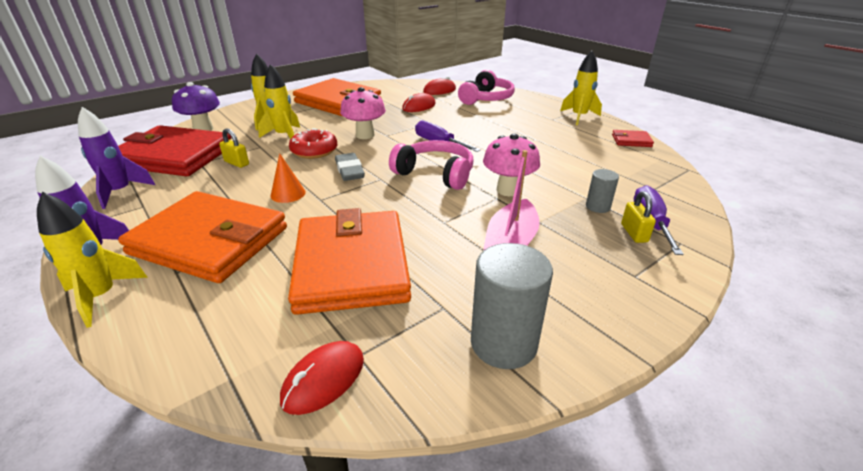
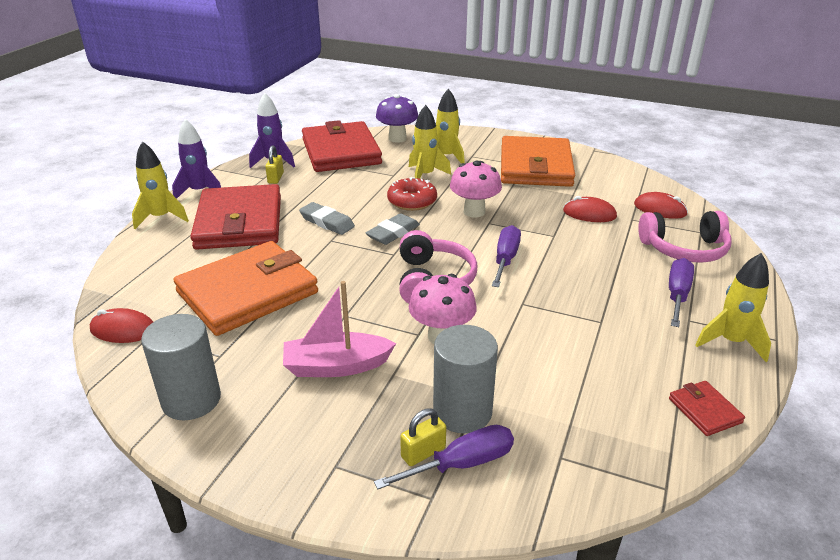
camera: 60 degrees right, 0 degrees up
(209, 241) = (239, 222): orange wallet -> red wallet
(236, 163) = (355, 179): yellow padlock -> yellow padlock (275, 178)
(288, 194) = (327, 222): orange cone -> grey eraser
(527, 114) = (677, 295): none -> purple screwdriver
(597, 207) = (462, 412): grey cylinder -> grey cylinder, size x1.89

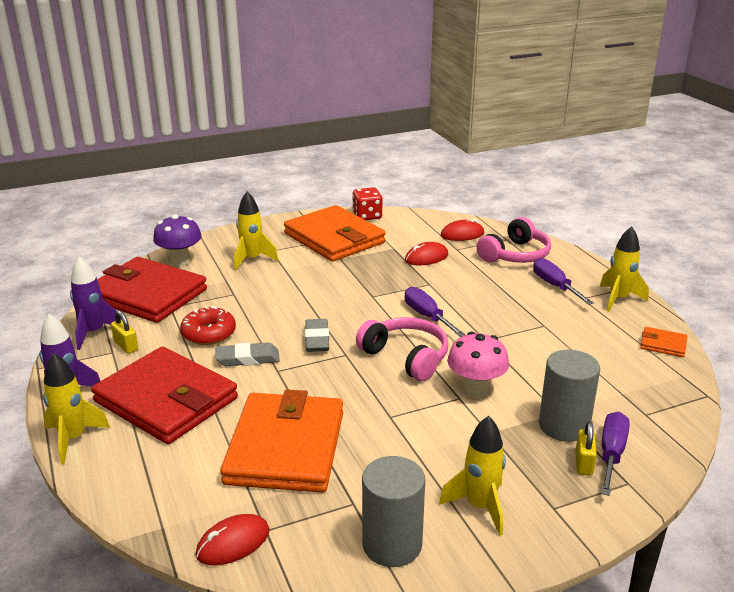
camera: 45 degrees left, 5 degrees down
(336, 366) = (446, 452): pink boat -> none
(412, 201) = (288, 308): red donut -> red donut (209, 333)
(425, 176) = (262, 282): yellow rocket -> yellow rocket (480, 507)
(474, 212) = (348, 293): pink mushroom -> none
(594, 160) = (367, 216): none -> red dice
(704, 410) = (663, 344): red wallet -> orange wallet

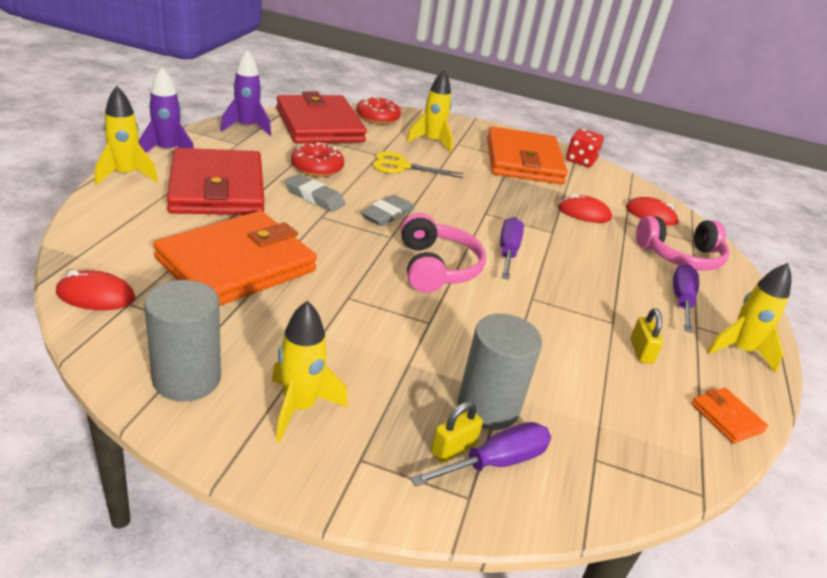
camera: 35 degrees right, 5 degrees up
(126, 346) = (251, 145): yellow padlock -> yellow padlock (641, 351)
(180, 261) = (377, 118): purple mushroom -> red donut
(264, 294) = (401, 166): none -> yellow scissors
(475, 390) = (454, 326): pink mushroom -> none

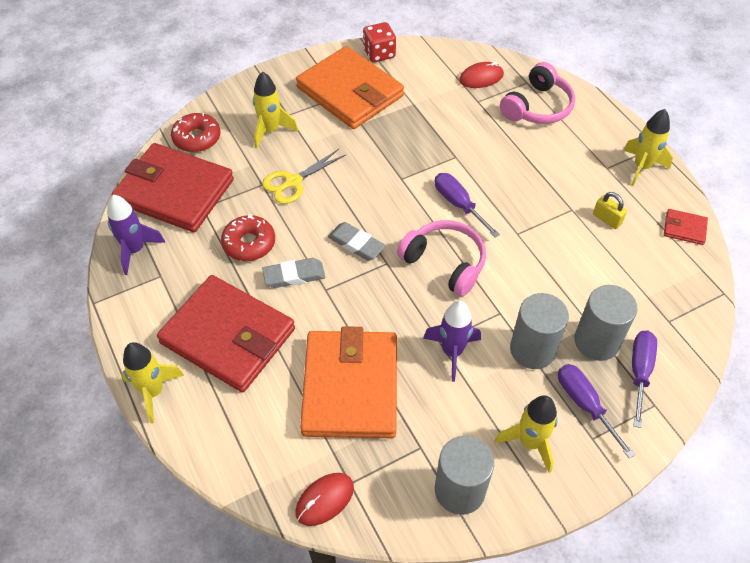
camera: 40 degrees left, 20 degrees up
(167, 151) = (133, 338): purple rocket -> purple rocket (452, 352)
(387, 215) = (356, 244): grey eraser -> grey eraser turned 45 degrees counterclockwise
(416, 362) = (532, 350): none -> grey cylinder
(453, 448) = (616, 385): yellow padlock -> none
(584, 213) = (448, 116): red mouse -> none
(681, 301) = (579, 152): purple screwdriver -> purple screwdriver (584, 404)
(727, 417) = (684, 228): orange wallet -> red wallet

